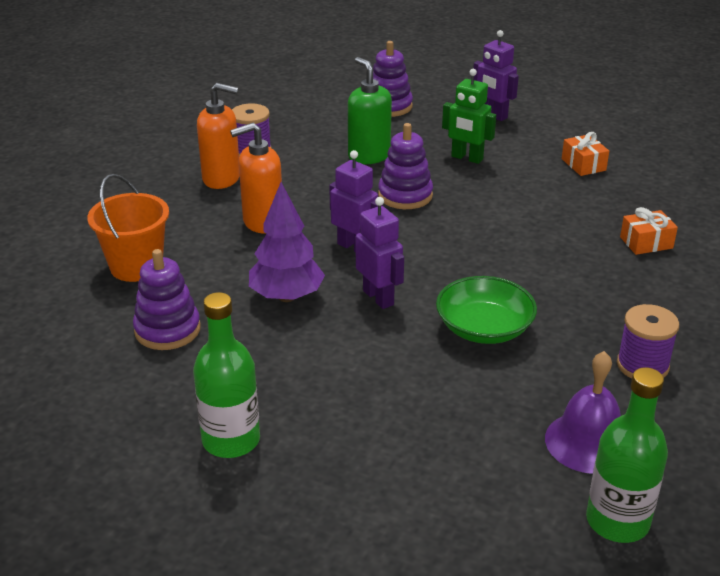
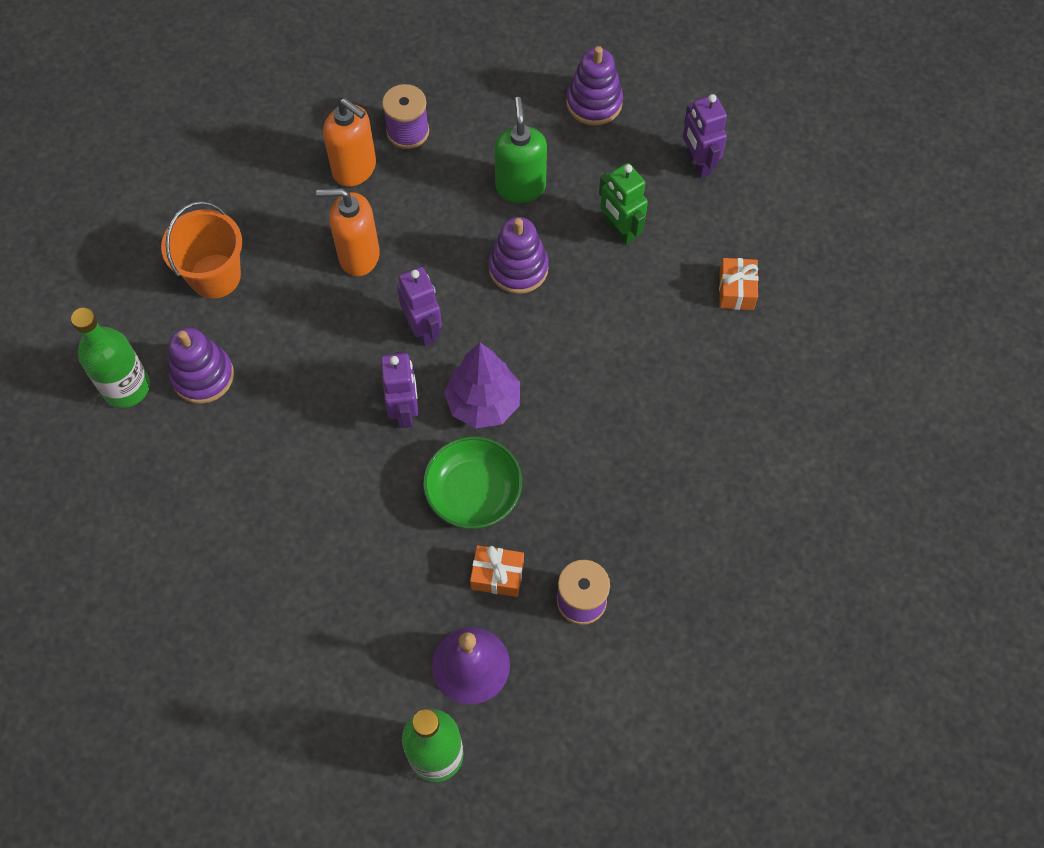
camera: 25 degrees right, 30 degrees up
(231, 440) = (191, 533): green bottle -> green bottle (126, 387)
(286, 296) = (324, 374): purple tree -> purple tree (483, 403)
(646, 242) = (710, 440): orange gift -> orange gift (497, 575)

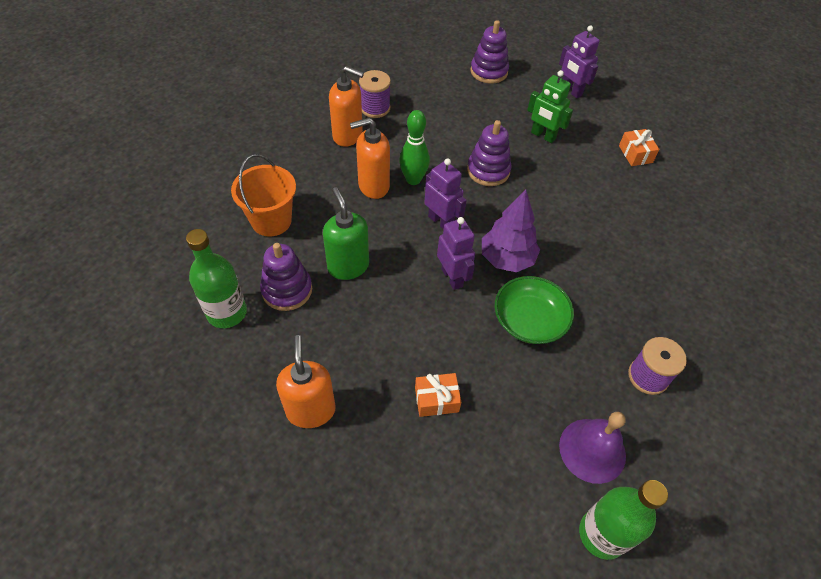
camera: 20 degrees left, 10 degrees down
(180, 530) = (311, 410): none -> orange soap dispenser
(413, 258) = (413, 179): none -> green bowling pin
(497, 575) = (577, 375): orange gift -> orange gift (436, 400)
(520, 187) = (465, 124): green soap dispenser -> green soap dispenser (348, 266)

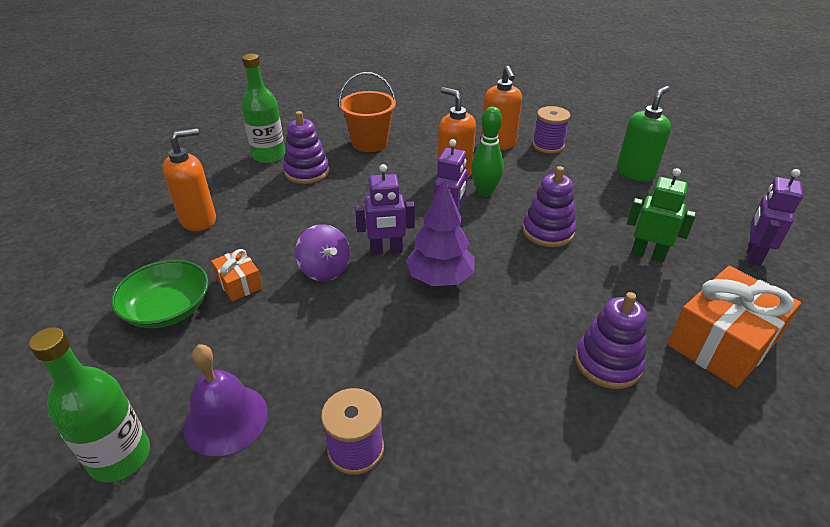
camera: 65 degrees right, 15 degrees down
(348, 266) = (353, 191): green soap dispenser -> green soap dispenser (635, 173)
(452, 277) = (386, 250): purple robot -> purple robot turned 45 degrees clockwise
(453, 329) = (325, 270): none -> purple spinning top
(489, 71) = (692, 190): purple stacking toy -> purple stacking toy (608, 363)
(529, 320) = (371, 319): green bowl -> green bowl (168, 309)
(543, 136) = (648, 254): green robot -> green robot turned 105 degrees clockwise
(635, 154) = (722, 342): orange gift -> orange gift, size x1.98

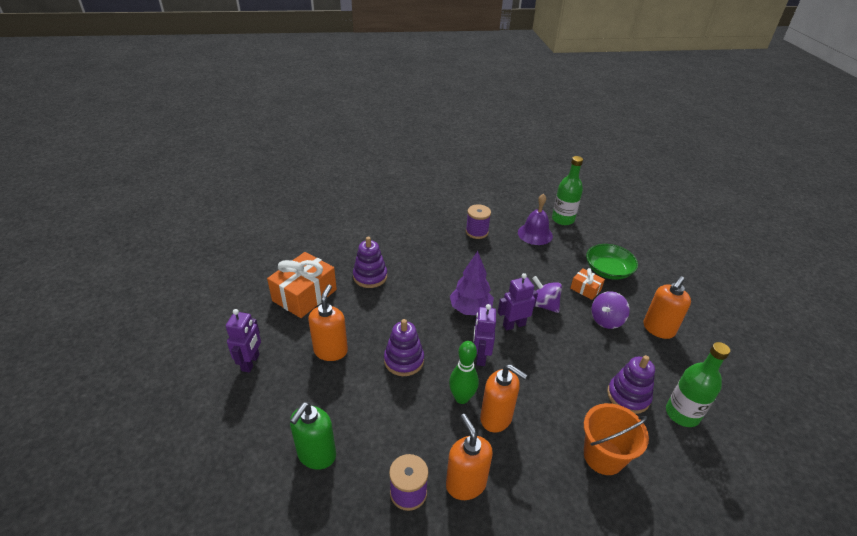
camera: 165 degrees right, 0 degrees up
(254, 238) = (606, 320): none -> purple spinning top
(648, 254) = (331, 351): green robot -> orange soap dispenser

